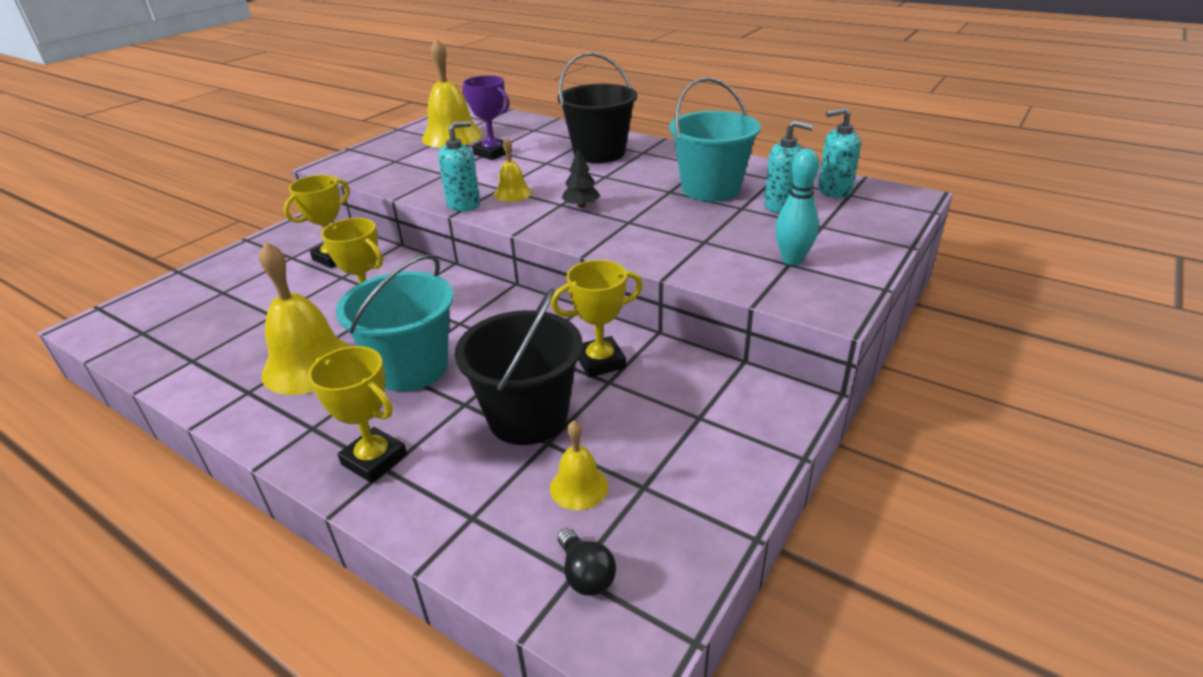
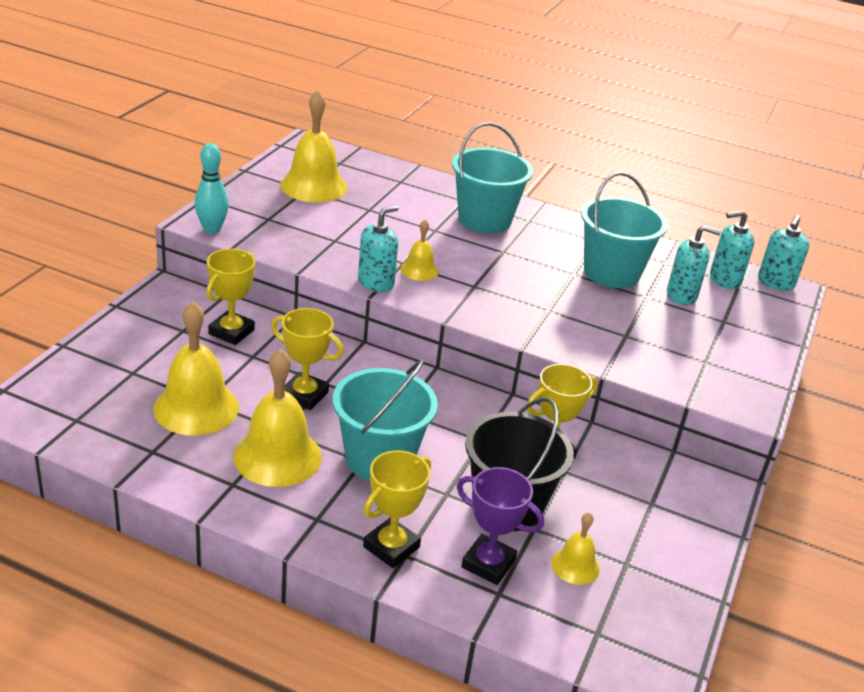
camera: 15 degrees left, 0 degrees up
(259, 321) = (196, 408): none -> yellow bell
(374, 460) = (391, 547): yellow trophy -> yellow trophy turned 75 degrees counterclockwise
(492, 153) = (371, 213): purple trophy -> purple trophy (488, 564)
(581, 206) = (495, 289): black tree -> none
(585, 574) = (606, 633): black light bulb -> none
(599, 153) = (484, 219): black bucket -> turquoise bucket
(792, 260) = (708, 358): turquoise bowling pin -> turquoise bowling pin (212, 229)
(892, 191) = (775, 283): none -> turquoise soap dispenser

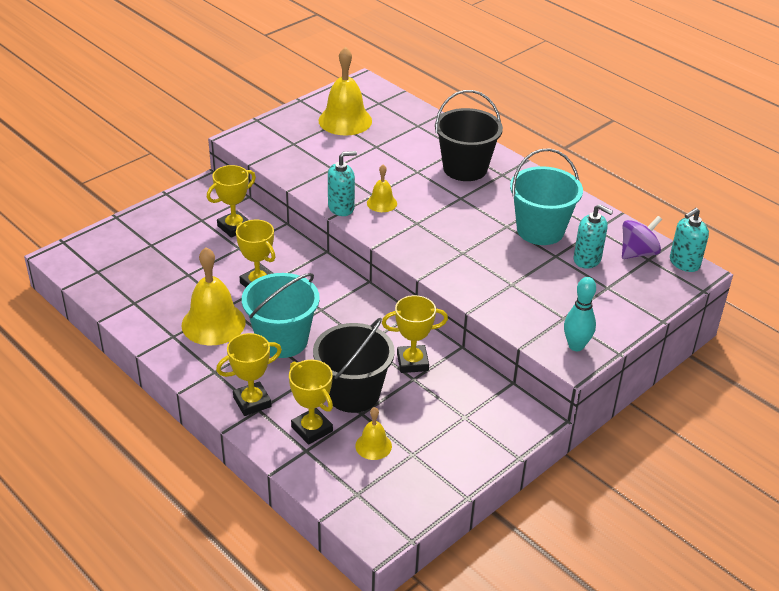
camera: 25 degrees right, 5 degrees up
(196, 408) = (178, 278): yellow bell -> none
(212, 229) = (246, 146): turquoise bowling pin -> turquoise bowling pin (576, 346)
(484, 219) = (465, 168): turquoise bucket -> black bucket
(488, 564) = (312, 429): purple trophy -> yellow trophy
(724, 280) = (638, 253): turquoise soap dispenser -> purple spinning top

